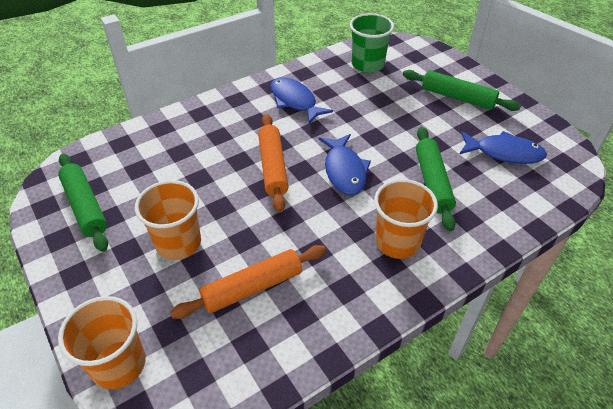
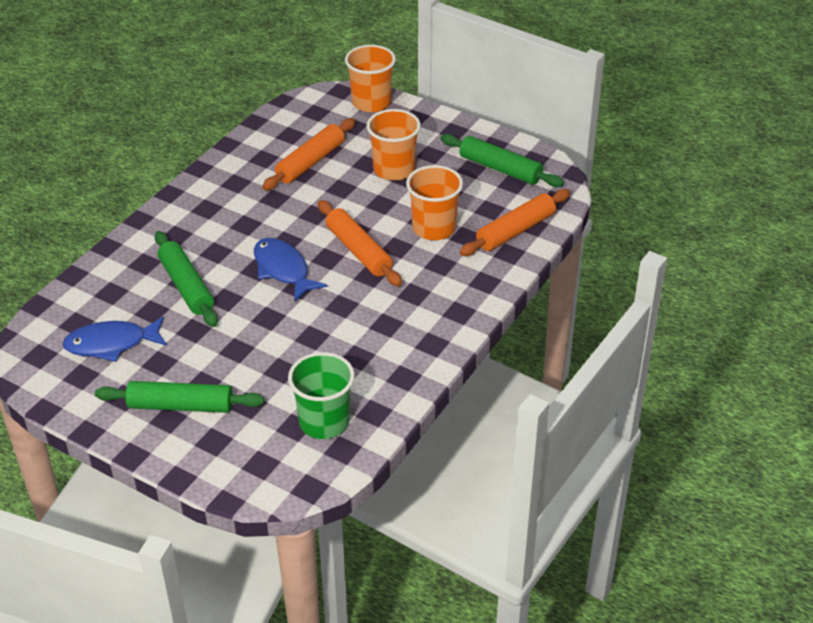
camera: 155 degrees right, 5 degrees down
(138, 143) = (516, 231): none -> orange rolling pin
(295, 101) = (387, 332): blue fish -> none
(397, 242) = (205, 225): orange cup -> orange cup (434, 228)

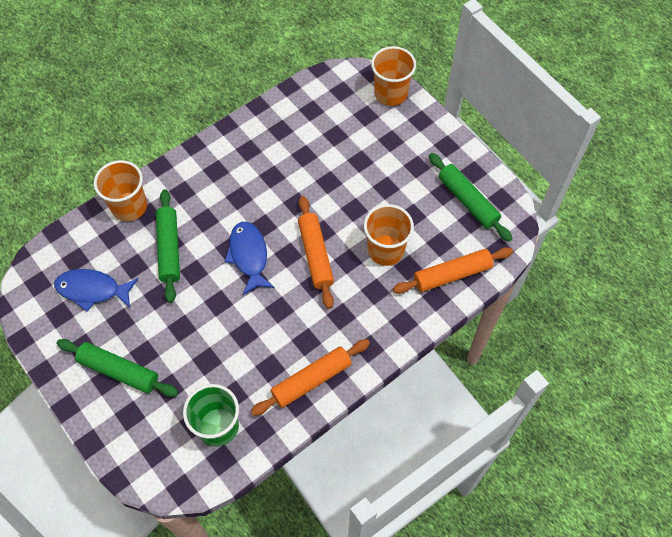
camera: 20 degrees right, 20 degrees up
(310, 162) = (316, 145): orange rolling pin -> orange rolling pin (311, 380)
(394, 170) = (379, 175): orange cup -> orange cup (129, 206)

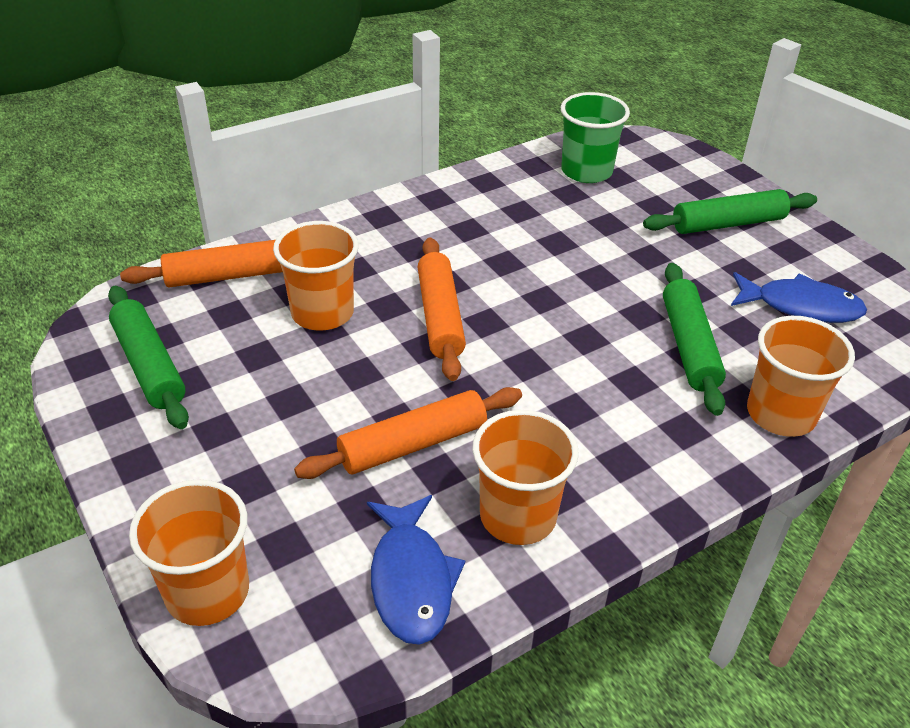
camera: 175 degrees left, 20 degrees down
(119, 371) = (728, 223): green rolling pin -> green rolling pin turned 45 degrees counterclockwise
(249, 256) = (552, 325): blue fish -> blue fish (411, 580)
(266, 137) = (518, 516): none -> orange cup
(311, 380) = (465, 196): orange rolling pin -> orange rolling pin (413, 444)

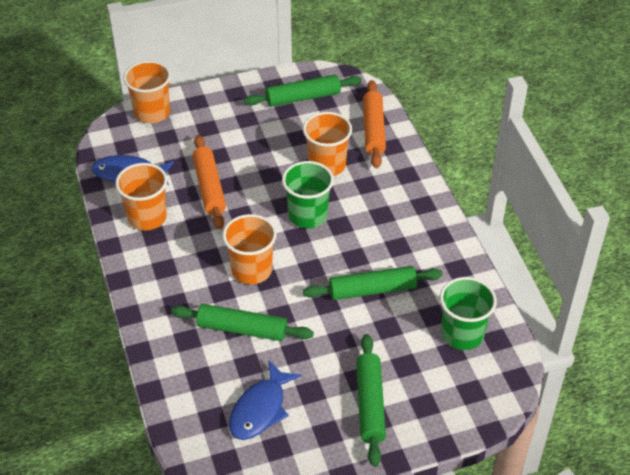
camera: 105 degrees right, 5 degrees up
(440, 316) = (308, 215): orange rolling pin -> green cup
(555, 241) = (372, 290): none -> green rolling pin
(781, 414) = (168, 353): orange cup -> orange cup (251, 270)

